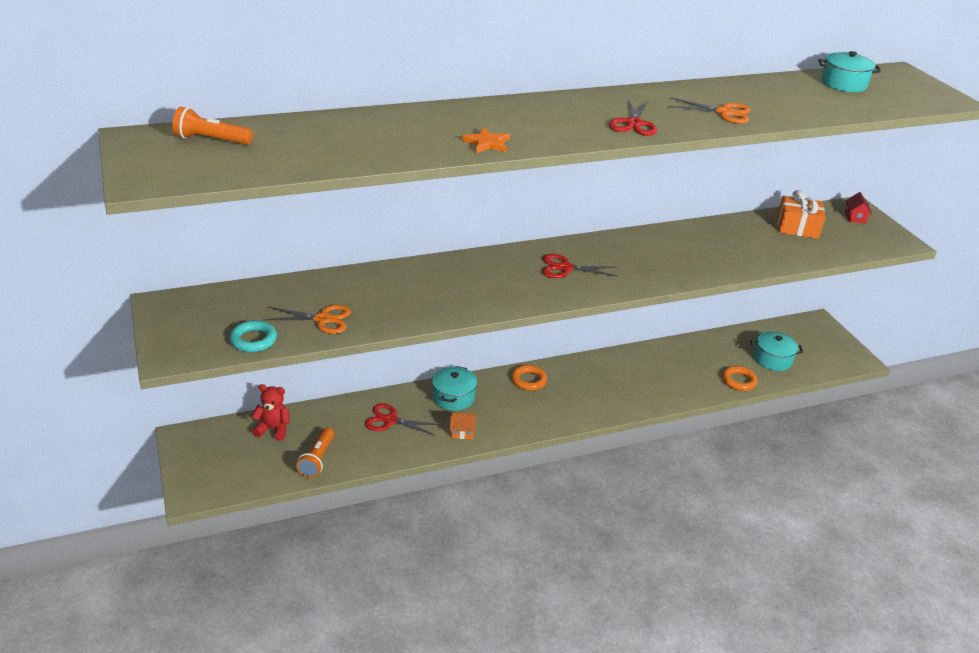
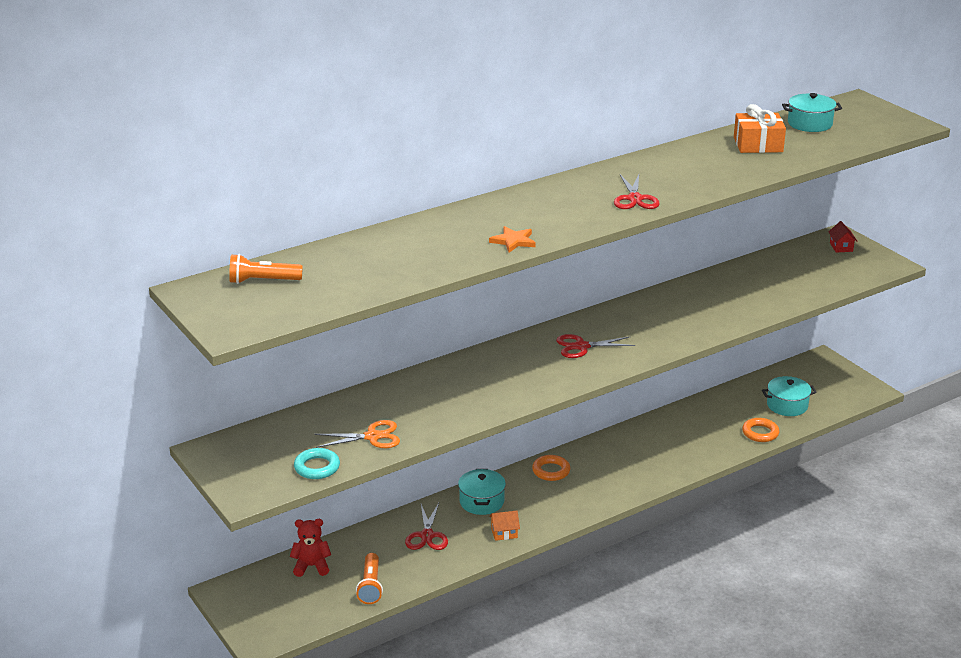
camera: 10 degrees left, 5 degrees down
(390, 420) = (427, 535): red scissors -> red scissors turned 90 degrees counterclockwise
(724, 113) = (711, 173): orange scissors -> none
(797, 227) = (789, 266): orange gift -> orange gift (758, 145)

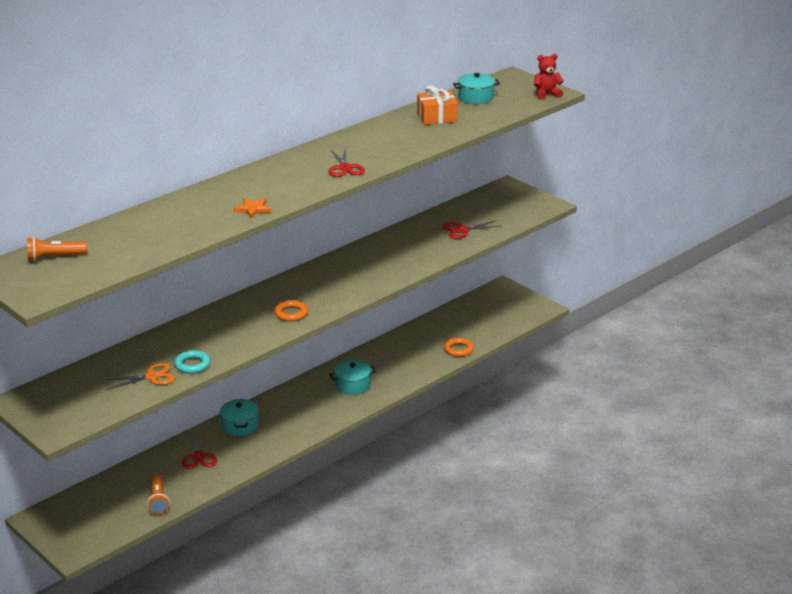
camera: 10 degrees left, 0 degrees up
(311, 566) = (106, 491): red teddy bear -> red teddy bear (546, 94)
(317, 467) = (110, 405): turquoise ring -> turquoise ring (192, 365)
(504, 533) = (262, 448): orange house -> none
(551, 471) = (293, 396): orange ring -> orange ring (291, 314)
(581, 346) = (311, 291): red scissors -> red scissors (462, 230)
(787, 405) = (478, 326): turquoise pot -> turquoise pot (352, 385)
(841, 247) = (509, 194): red house -> none

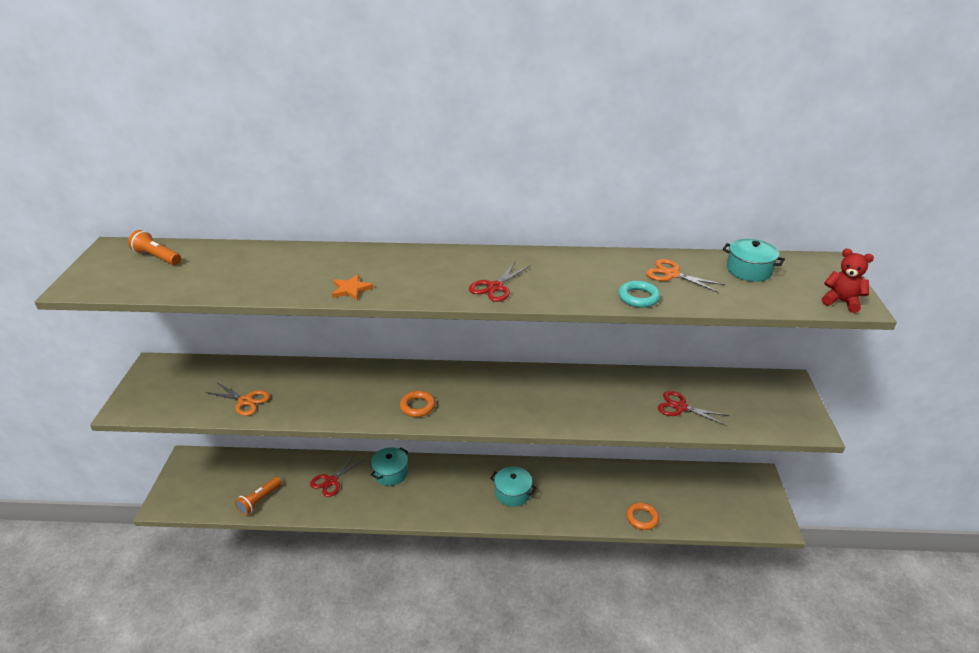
camera: 45 degrees right, 5 degrees up
(192, 365) = (283, 409): turquoise ring -> turquoise ring (638, 297)
(437, 117) = (672, 274): orange gift -> orange scissors

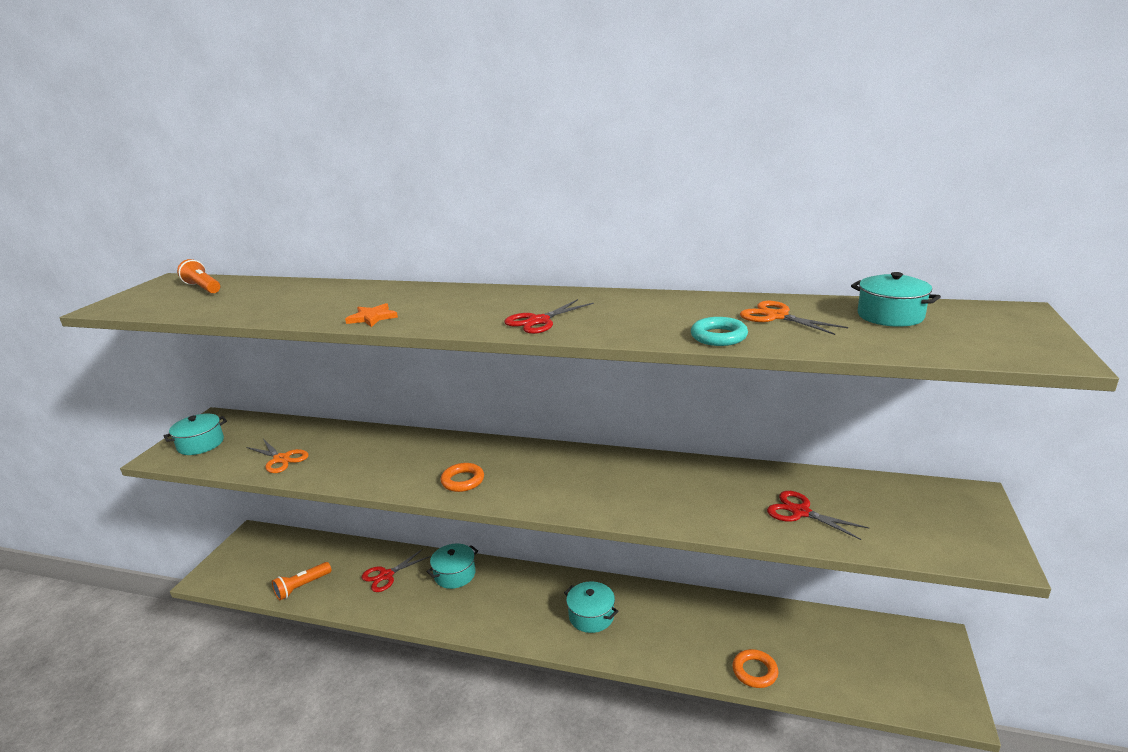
camera: 15 degrees right, 10 degrees down
(157, 393) = (201, 444): none -> turquoise pot
(841, 302) = (1027, 351): red teddy bear -> none

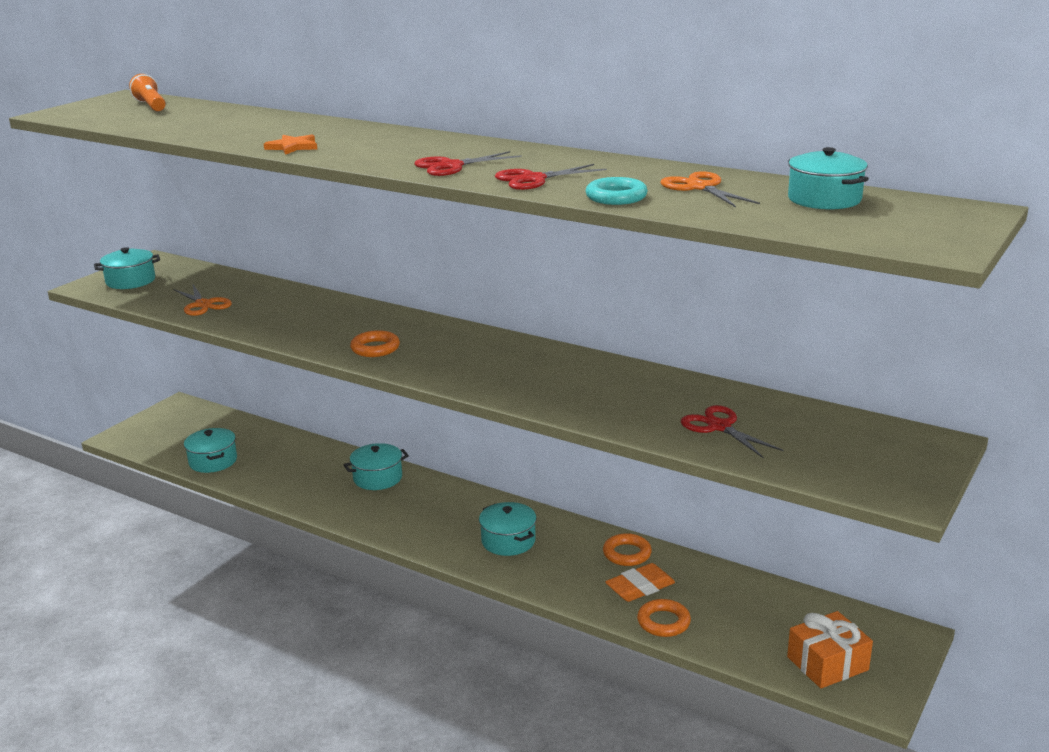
camera: 15 degrees right, 0 degrees up
(302, 587) = (213, 461): orange flashlight -> turquoise pot
(386, 575) = (304, 466): red scissors -> red scissors (533, 179)
(691, 607) = (627, 554): none -> orange ring
(718, 639) = (640, 587): none -> orange eraser
(898, 682) = (827, 663): none -> orange gift

